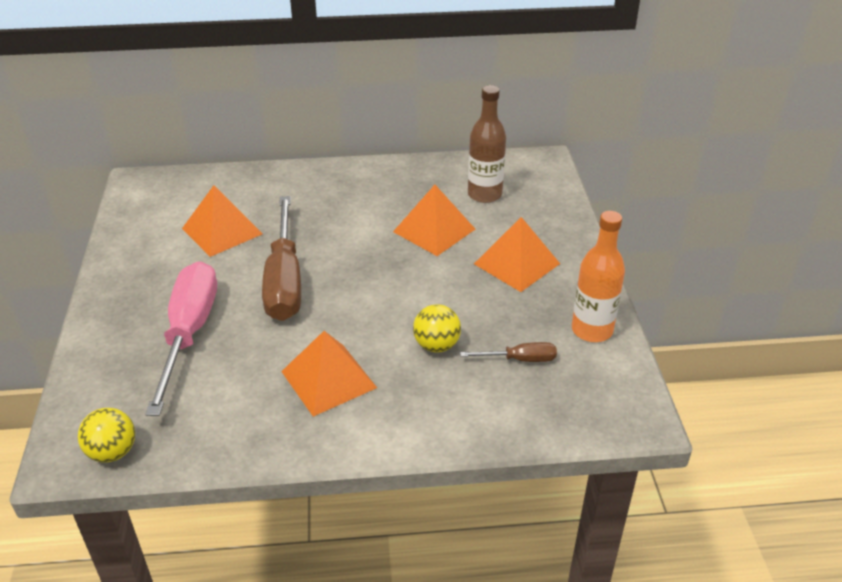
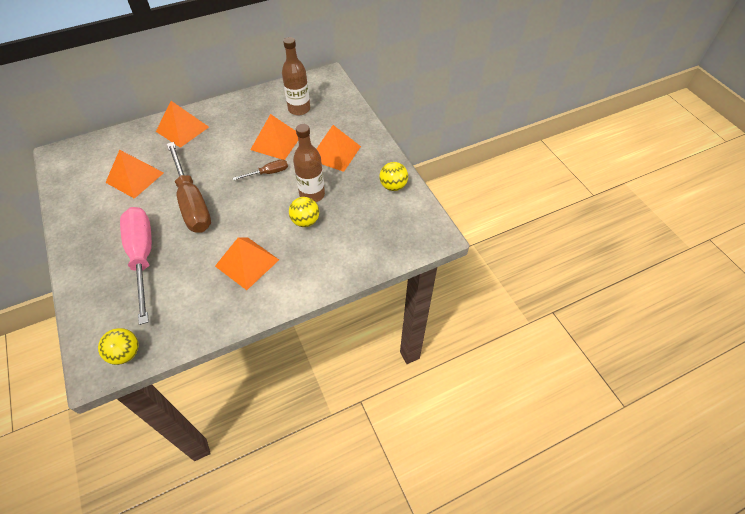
camera: 20 degrees left, 15 degrees up
(310, 185) = (182, 129): none -> orange pyramid
(460, 311) = (312, 194): none -> brown bottle
(519, 359) = (358, 216): brown screwdriver -> brown screwdriver (268, 173)
(592, 330) = (393, 186): orange bottle -> yellow ball

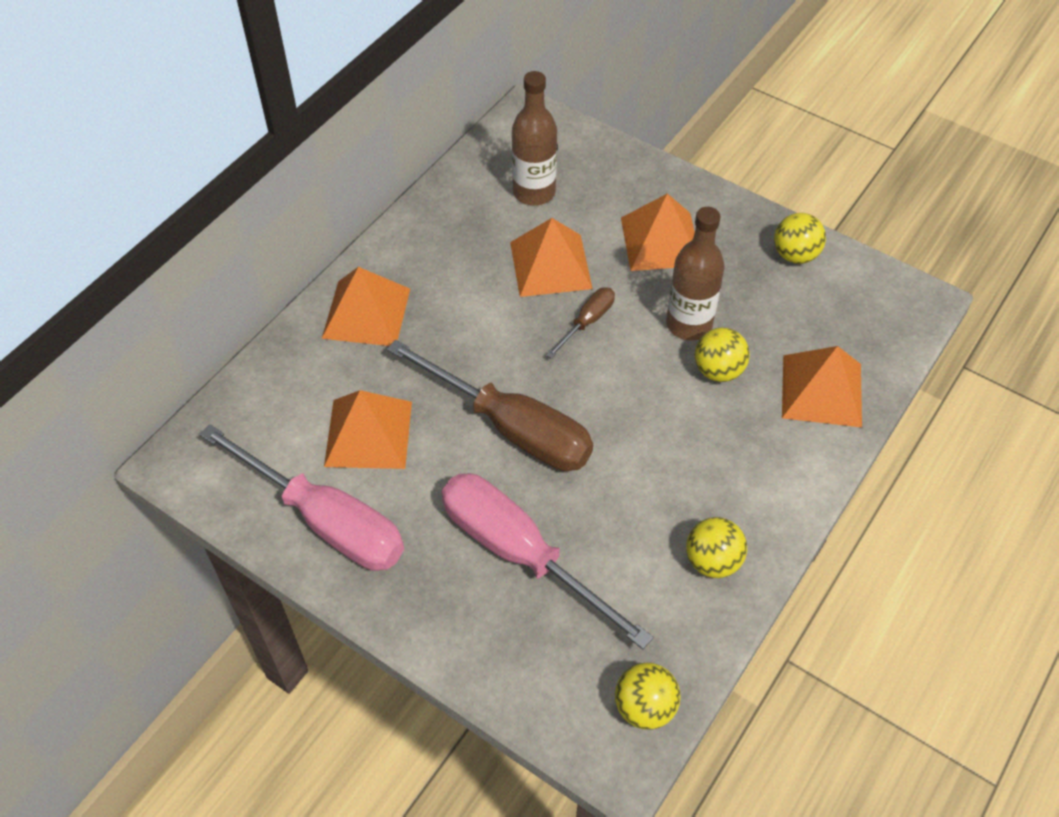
camera: 30 degrees left, 0 degrees up
(84, 203) = (325, 520): none -> pink screwdriver
(218, 305) = (712, 561): none -> yellow ball
(247, 263) = (692, 477): orange pyramid -> orange pyramid (821, 390)

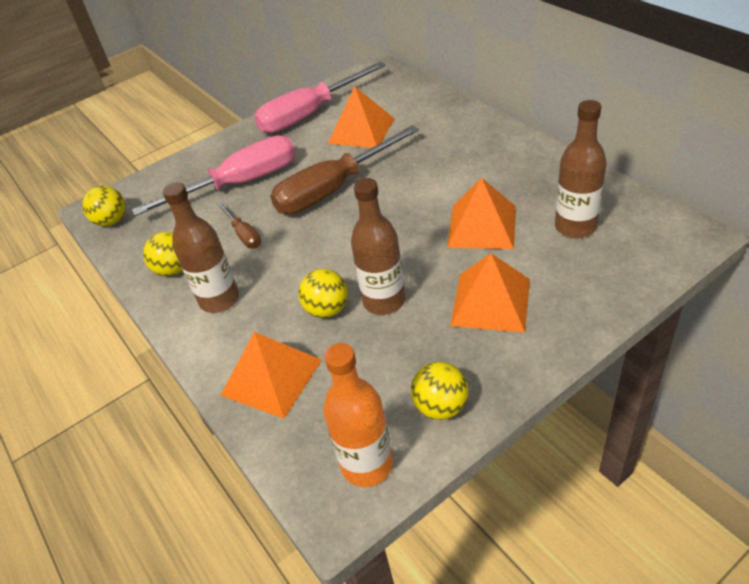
camera: 115 degrees right, 10 degrees down
(366, 313) = (463, 133): orange pyramid -> none
(587, 322) = (412, 239): brown screwdriver -> brown screwdriver (244, 235)
(742, 483) = (219, 300): none -> brown bottle
(873, 291) = (367, 465): none -> orange bottle

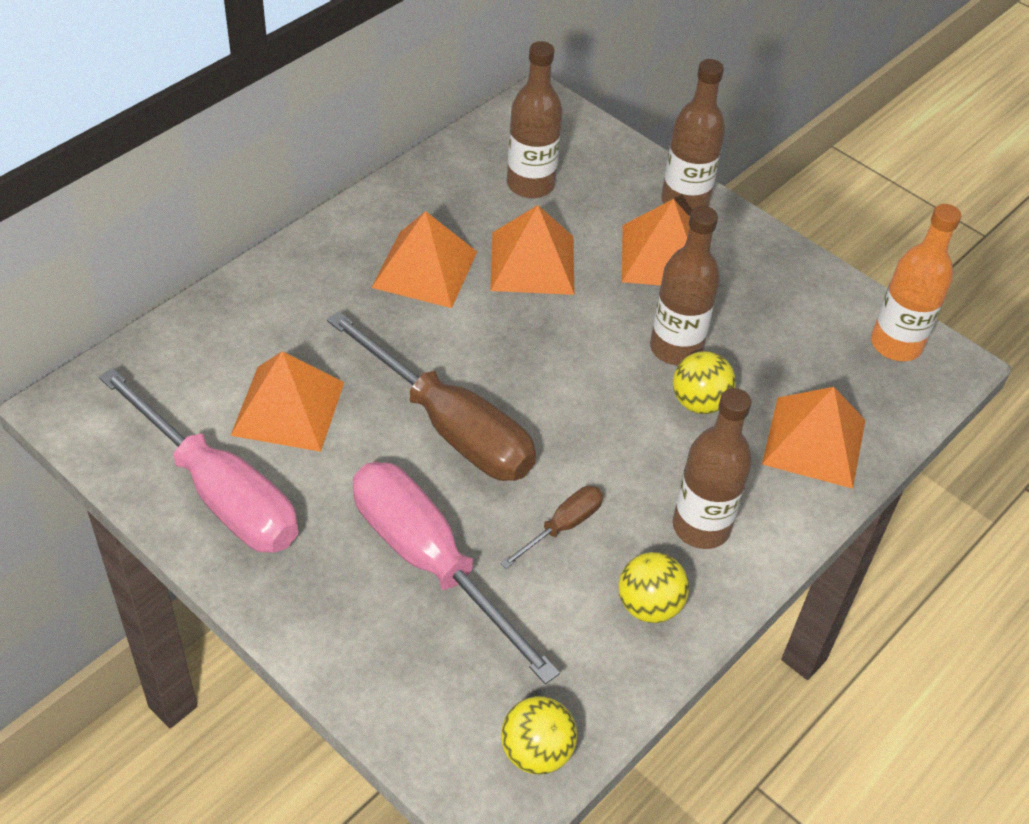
camera: 110 degrees left, 5 degrees up
(440, 407) = (813, 293): yellow ball -> none
(475, 176) = (425, 269): none -> orange pyramid
(566, 324) = (685, 201): none -> brown bottle

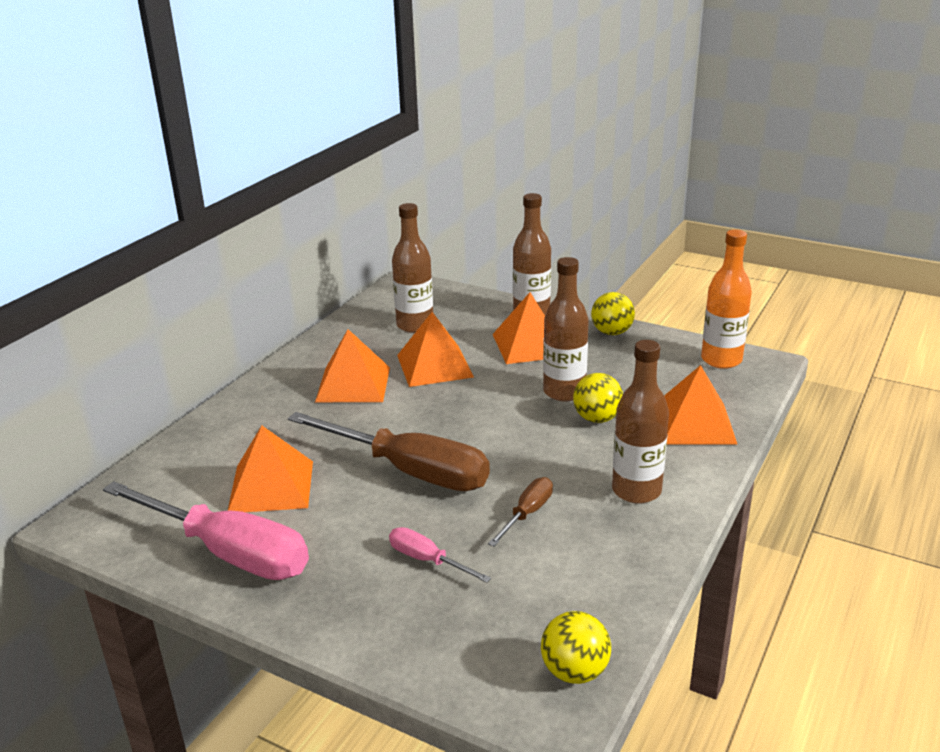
camera: 10 degrees left, 20 degrees down
(430, 562) = (427, 560): pink screwdriver -> pink screwdriver, size x0.46
(649, 606) = (620, 549): yellow ball -> yellow ball (611, 332)

